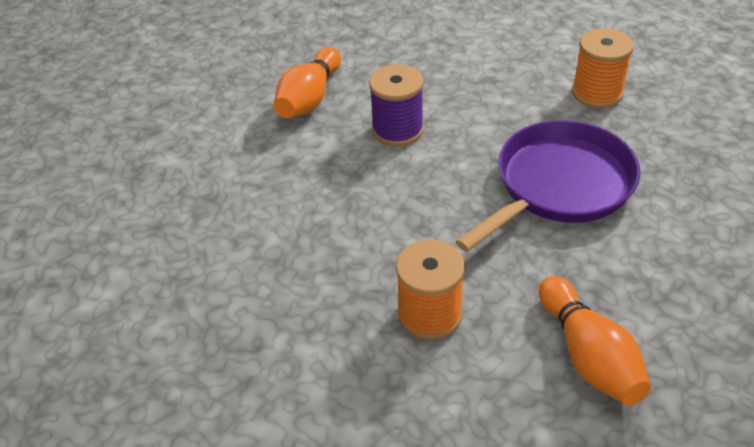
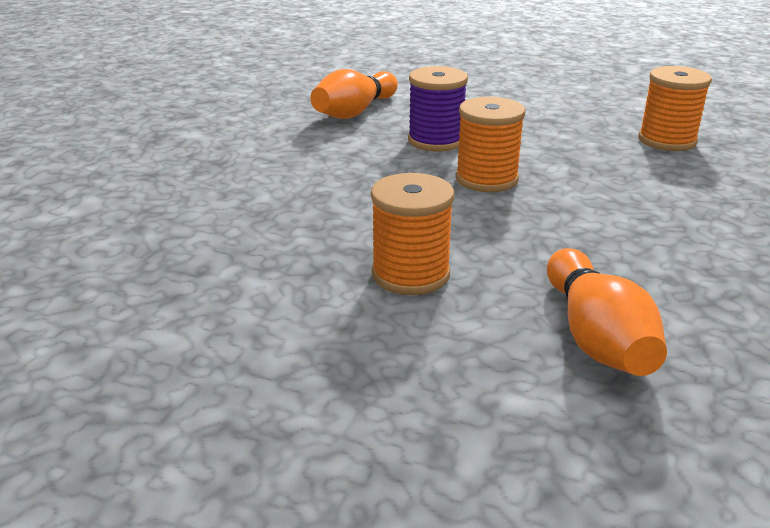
camera: 10 degrees right, 15 degrees down
(457, 177) = (486, 179): none -> orange spool
(559, 185) = (602, 198): purple pan -> none

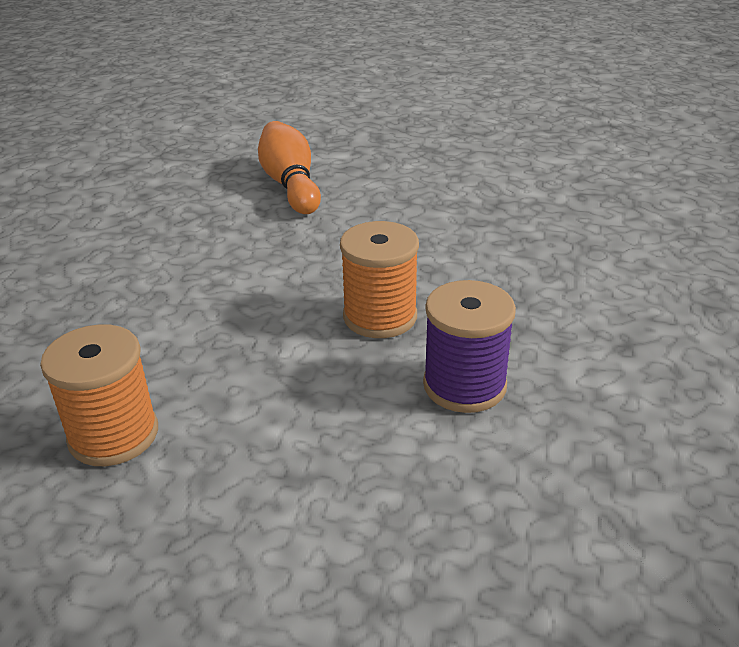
camera: 170 degrees right, 5 degrees up
(354, 112) = (635, 454): orange bowling pin -> none
(410, 274) = (423, 208): orange spool -> none

